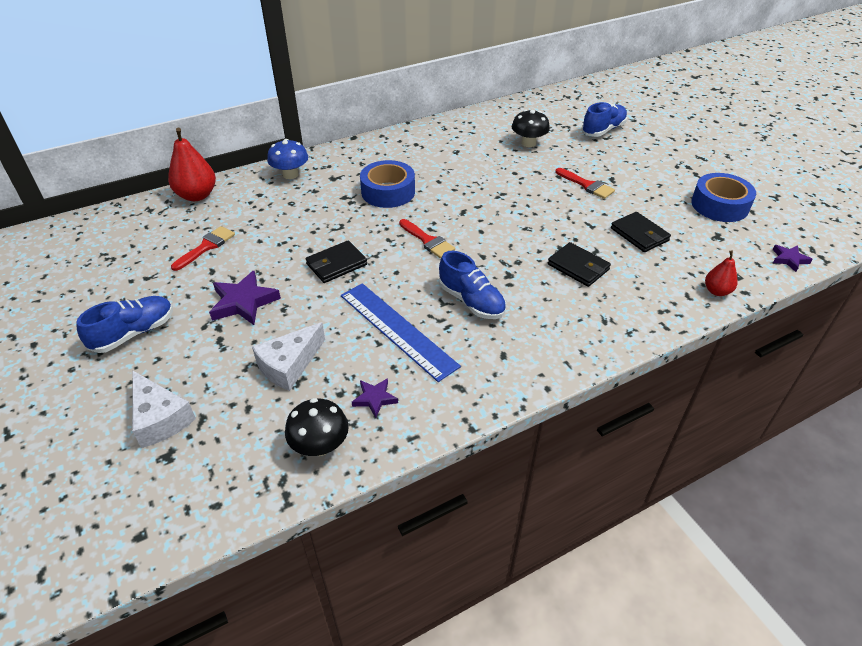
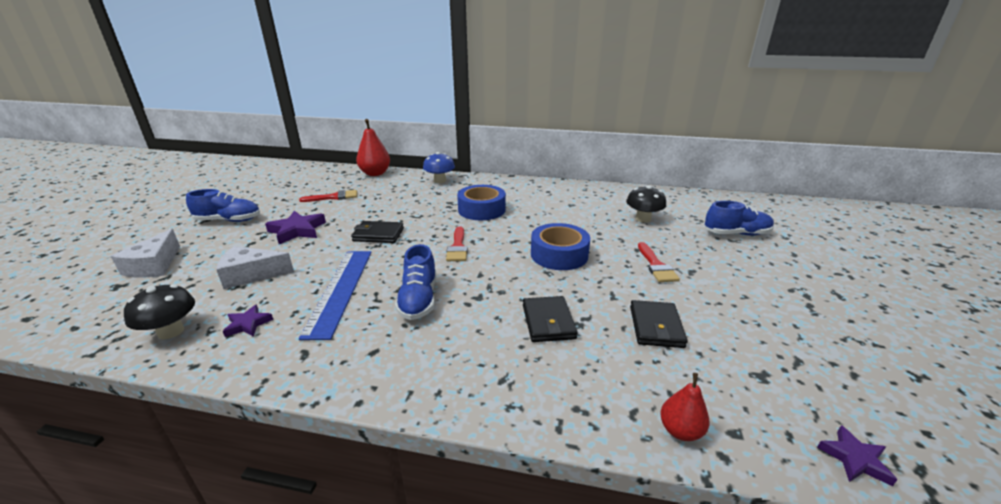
camera: 40 degrees right, 15 degrees down
(719, 205) = (806, 347): blue tape -> blue tape (559, 255)

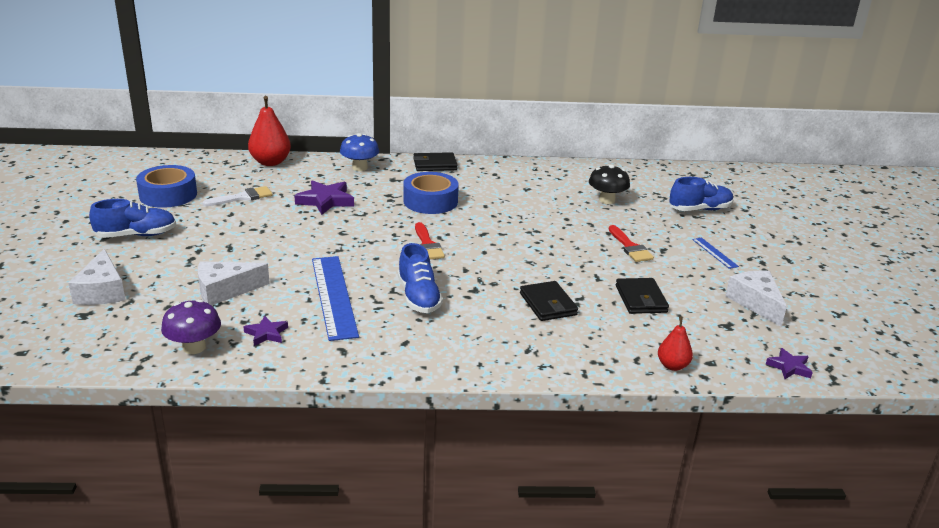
camera: 15 degrees left, 0 degrees up
(171, 331) = (194, 347): black mushroom -> purple mushroom
(297, 230) = (233, 241): purple star -> purple star (325, 201)
(334, 197) = (243, 197): red brush -> white brush
(378, 234) = (332, 238): black wallet -> black wallet (435, 164)
(559, 255) = (534, 244): blue tape -> blue tape (168, 195)
(749, 280) = (714, 253): none -> blue ruler
(799, 347) = (755, 303): none -> white cheese

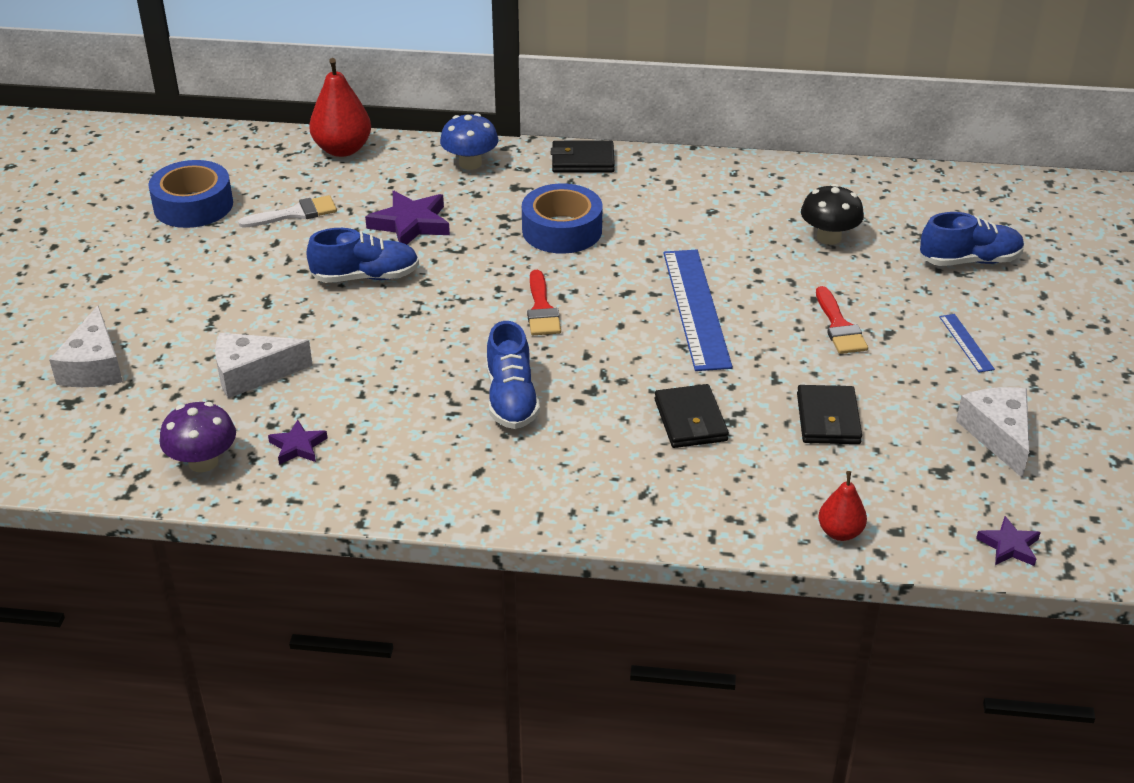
camera: 10 degrees right, 10 degrees up
(136, 235) = (145, 275): blue shoe -> blue shoe (365, 277)
(333, 296) = (395, 390): blue ruler -> blue ruler (695, 308)

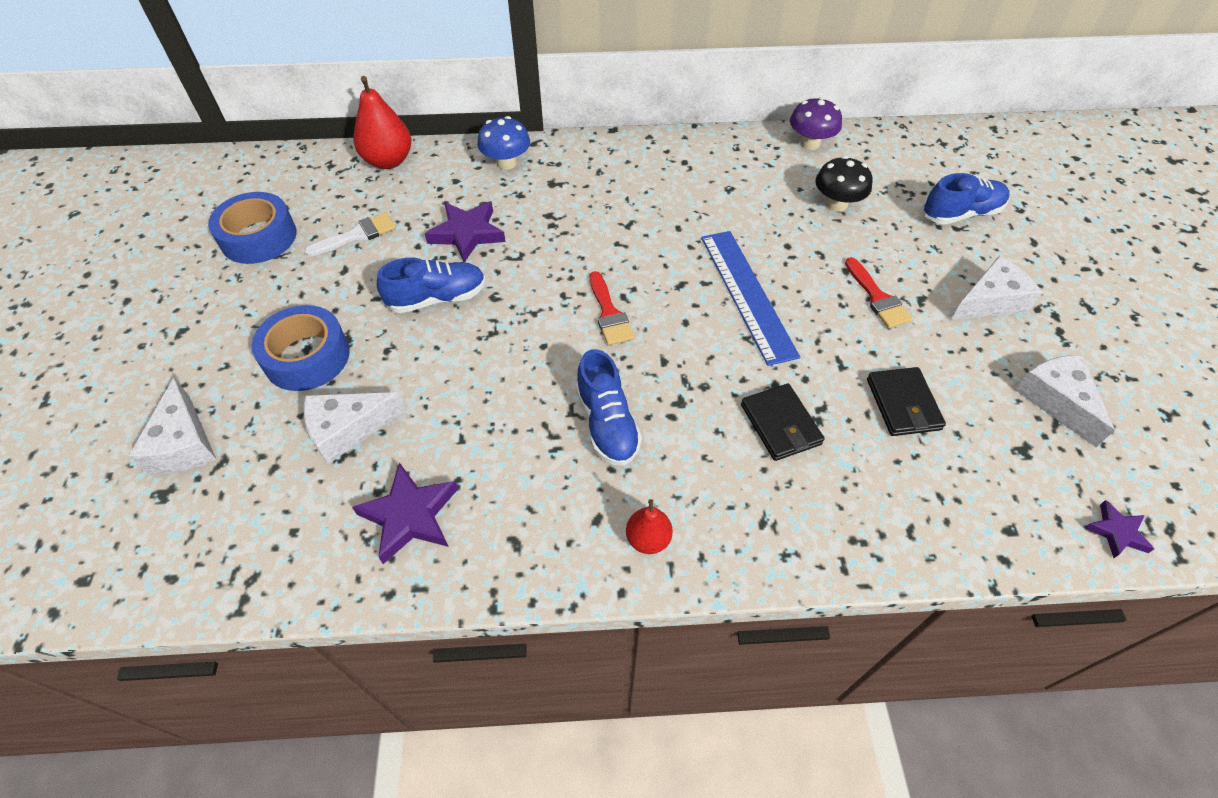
camera: 10 degrees left, 15 degrees up
(203, 462) = (315, 552): purple mushroom -> purple mushroom (810, 143)
(298, 446) = (410, 515): purple star -> purple star, size x1.75
(562, 230) = (605, 224): blue tape -> blue tape (307, 357)
(582, 161) = (604, 149): black wallet -> none
(840, 532) = (960, 541): red pear -> red pear (648, 539)
(966, 343) = (990, 301): blue ruler -> white cheese

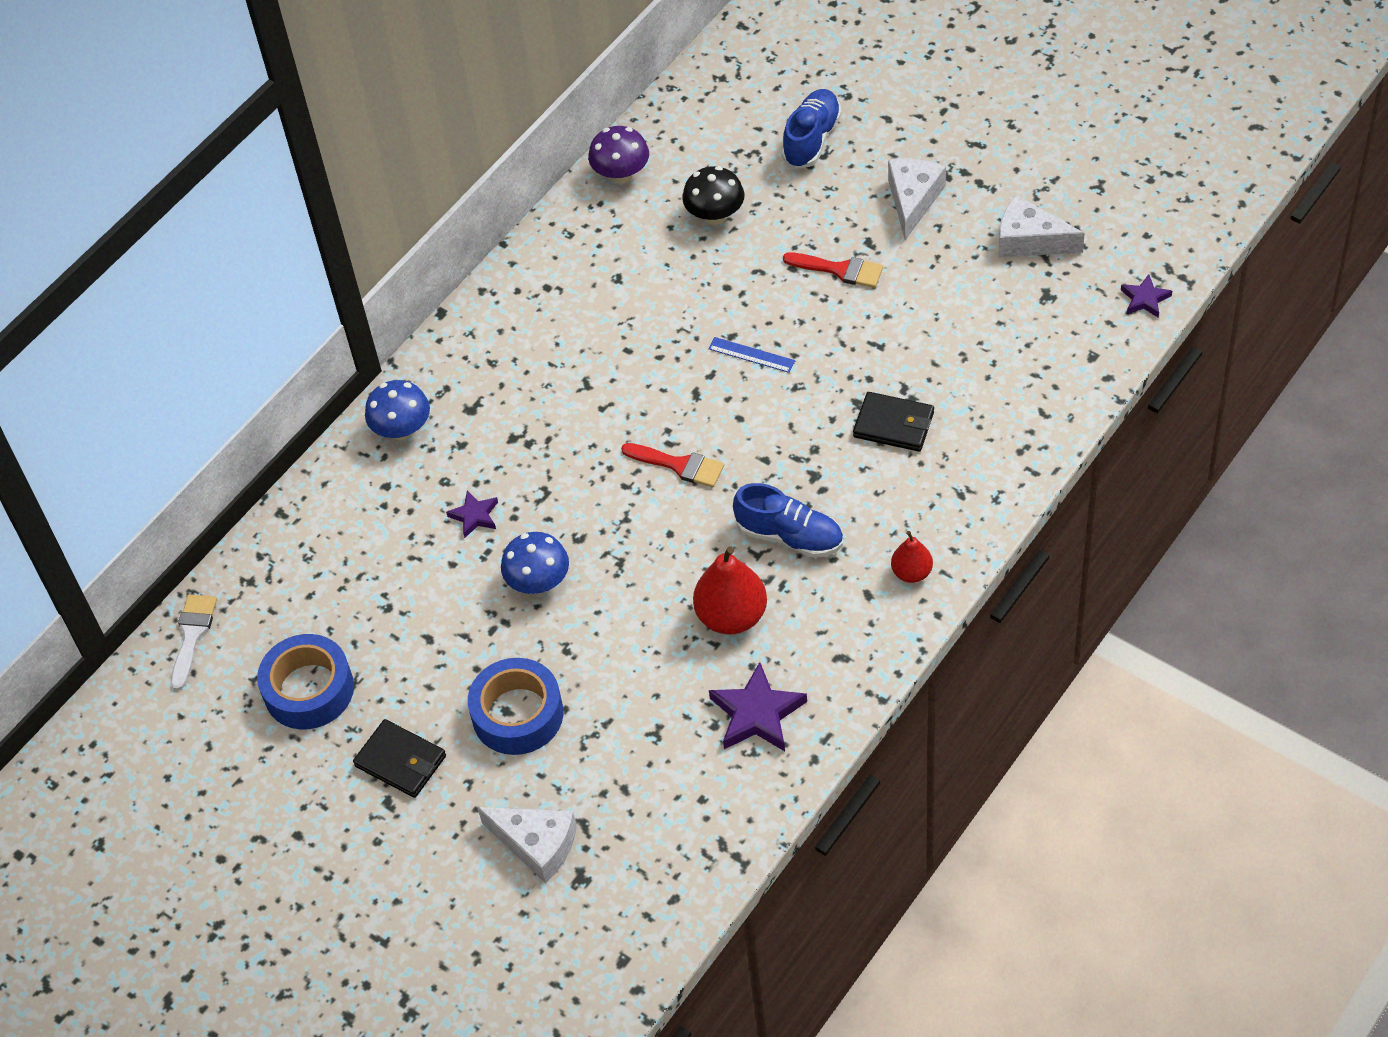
camera: 45 degrees left, 0 degrees up
(348, 429) = (631, 718): white cheese -> none
(357, 235) = (388, 605): white brush -> white brush (192, 635)
(388, 161) = (296, 527): red pear -> red pear (731, 616)
(437, 298) = (538, 582): blue shoe -> blue mushroom
(467, 234) = (474, 516): purple star -> purple star, size x0.57
(747, 294) = (751, 355): blue ruler -> blue ruler, size x0.46
(903, 404) = (947, 335): black wallet -> black wallet (400, 761)

